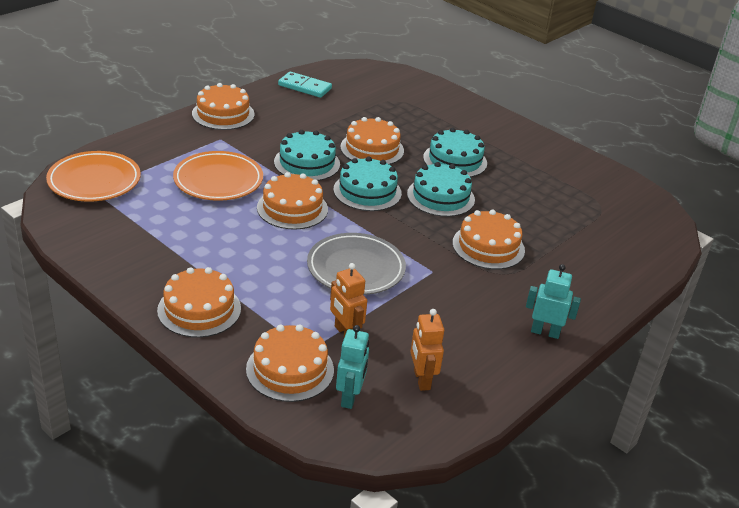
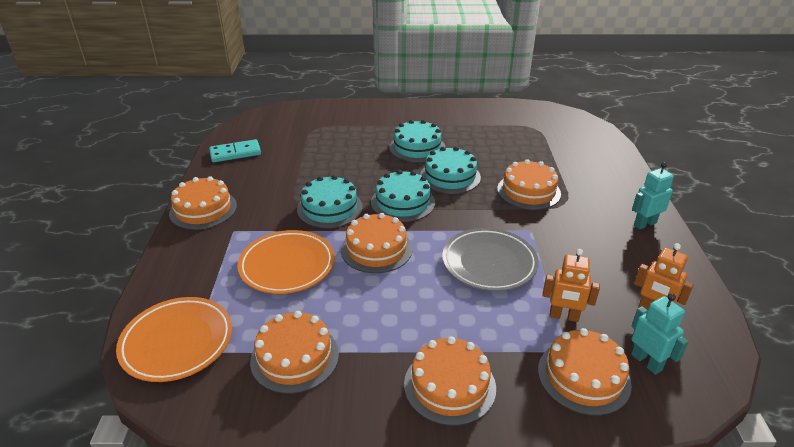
camera: 40 degrees left, 0 degrees up
(372, 149) = (355, 170): orange cake -> orange cake (294, 357)

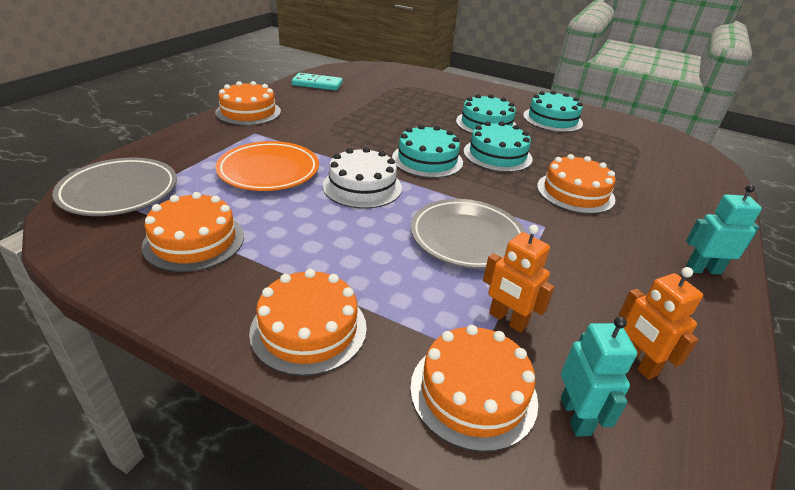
camera: 25 degrees right, 0 degrees up
(177, 342) = (119, 192): orange plate -> grey plate
(329, 208) = (353, 143): turquoise cake -> turquoise cake (552, 119)
(376, 249) = (362, 186): orange cake -> white cake

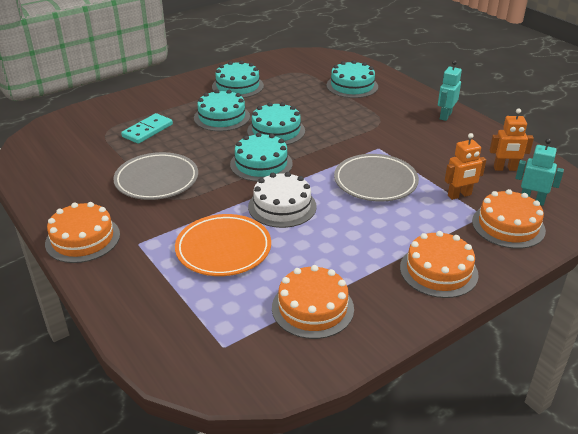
camera: 60 degrees left, 0 degrees up
(119, 192) = (202, 347): grey plate -> grey plate (157, 180)
(317, 84) = (50, 179): turquoise domino -> turquoise domino (147, 130)
(575, 192) = (347, 121): orange cake -> none
(659, 181) = (352, 86): none -> turquoise cake

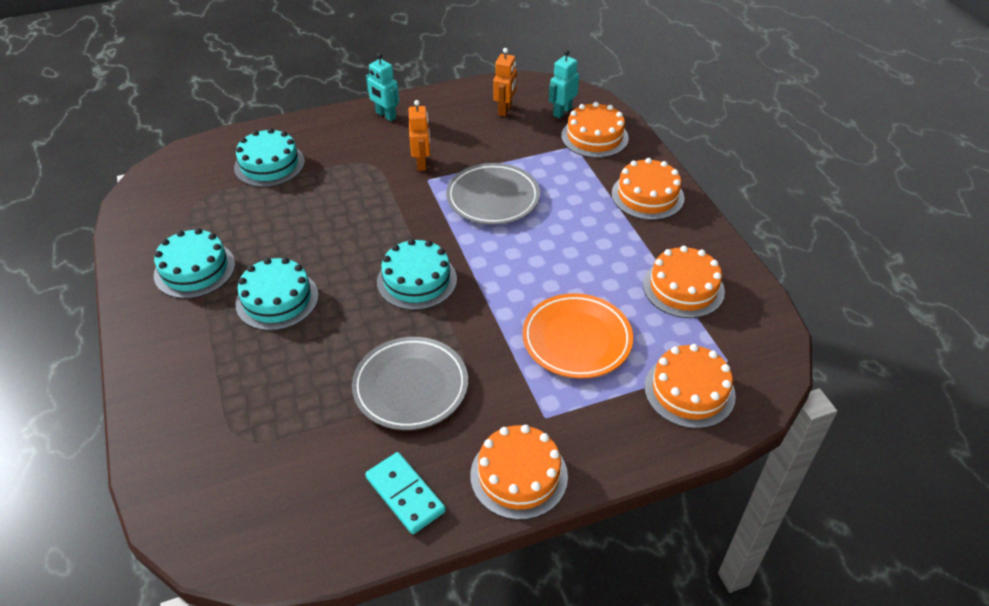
camera: 75 degrees left, 10 degrees up
(147, 130) = (269, 386): turquoise domino -> turquoise domino (405, 494)
(180, 322) = (689, 391): none -> orange cake
(276, 131) = (344, 253): turquoise cake -> none
(282, 206) = (512, 278): white cake -> none
(459, 195) = (538, 150): orange robot -> orange robot (421, 163)

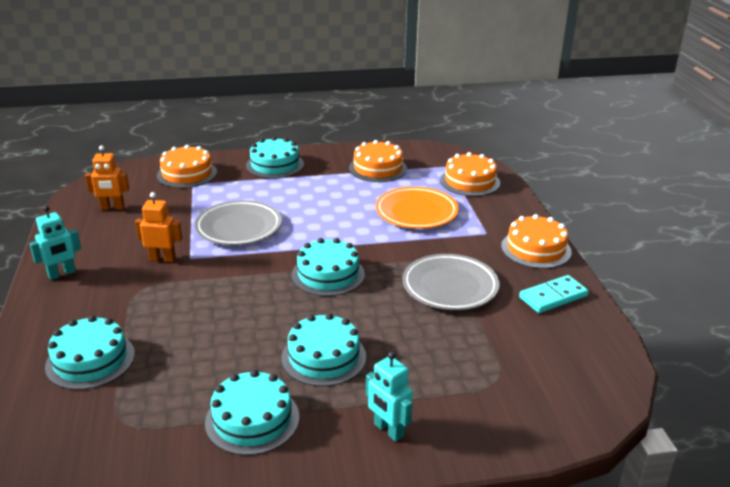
camera: 80 degrees left, 15 degrees down
(505, 110) = (112, 208): orange robot -> orange robot turned 150 degrees clockwise
(562, 112) = (139, 182): turquoise robot -> turquoise robot (388, 430)
(647, 196) = (275, 165): orange cake -> turquoise cake

